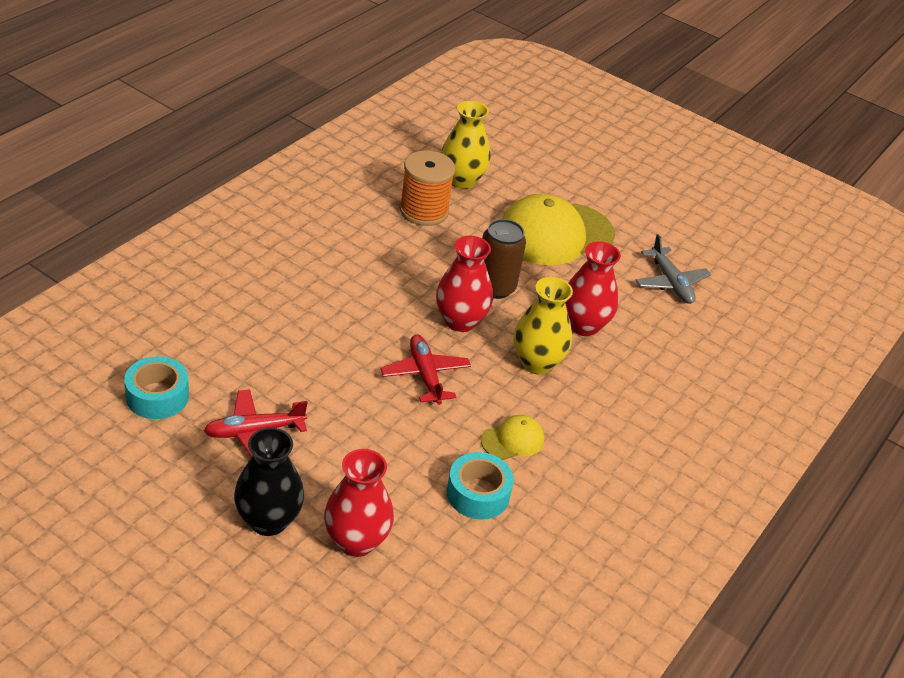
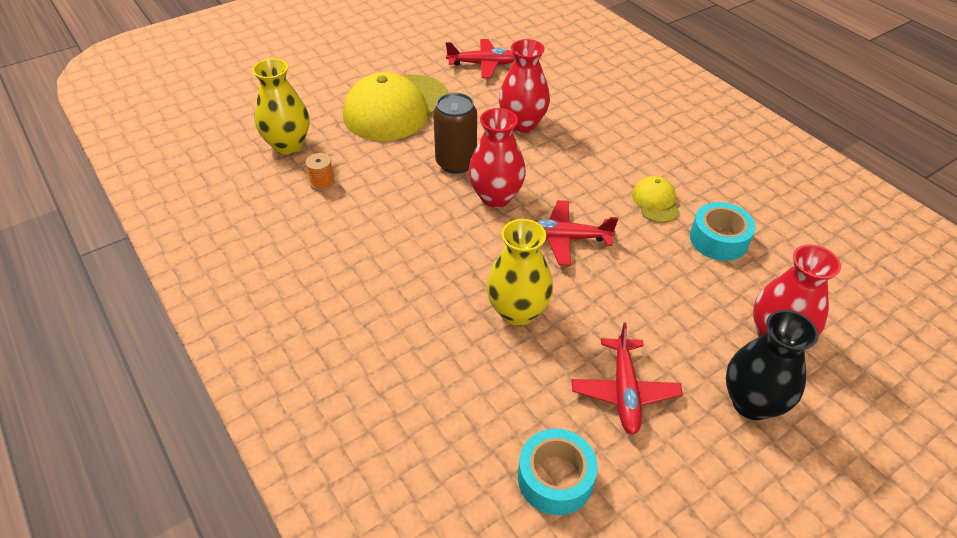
camera: 65 degrees left, 5 degrees up
(424, 211) = (322, 182): orange spool -> orange spool, size x0.47
(536, 363) = (562, 163): yellow vase -> yellow vase (517, 311)
(555, 234) = (396, 108): yellow cap -> yellow cap turned 45 degrees clockwise
(670, 283) = (483, 64): grey plane -> red plane

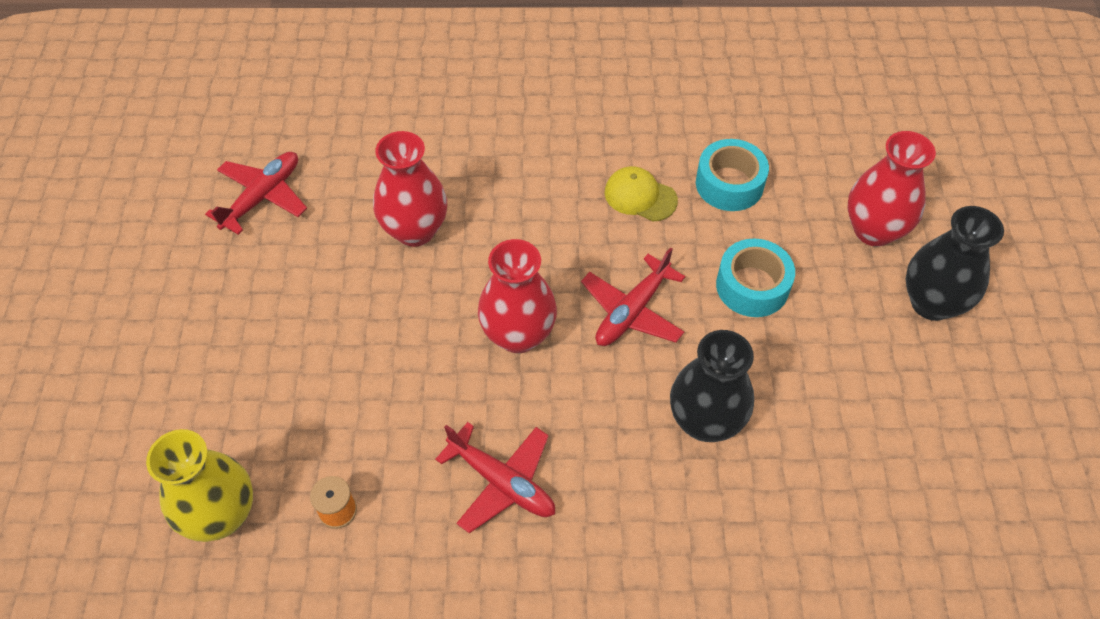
camera: 55 degrees left, 10 degrees up
(396, 108) = (260, 343): yellow cap -> none
(456, 163) = (426, 340): brown can -> none
(517, 311) = (705, 421): yellow vase -> black vase
(555, 478) = (926, 517): turquoise tape -> turquoise tape (752, 286)
(624, 391) = (863, 393): red plane -> red plane (502, 482)

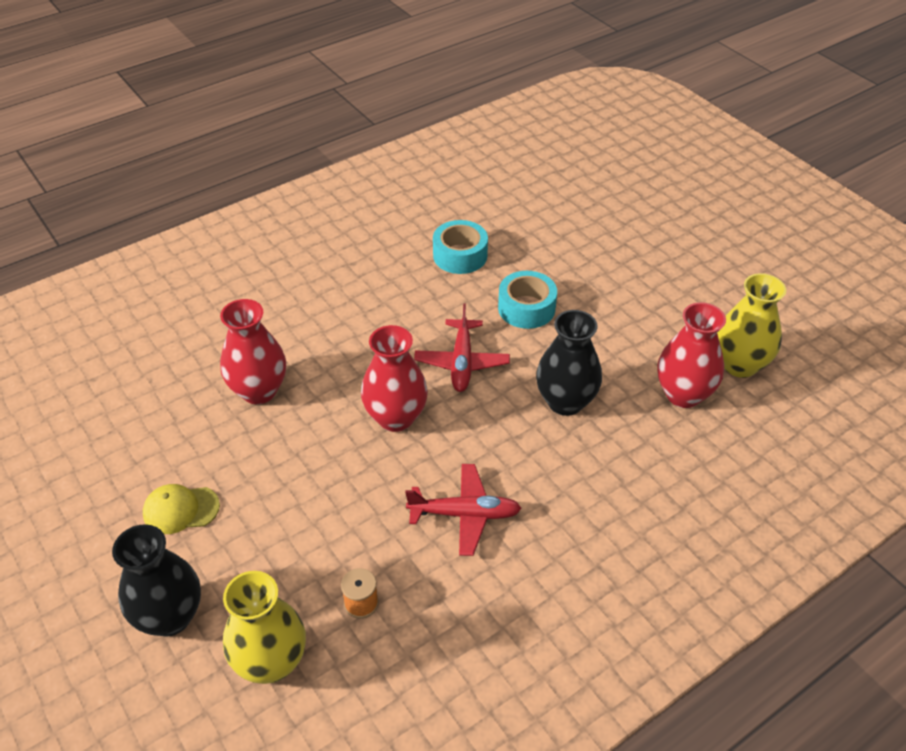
camera: 35 degrees left, 10 degrees down
(262, 197) = (110, 429): red plane -> none
(640, 196) = (406, 290): yellow cap -> yellow cap (181, 510)
(873, 230) = (572, 240): red vase -> red vase (683, 394)
(931, 303) = (640, 264): black vase -> black vase (170, 617)
(948, 498) = (739, 365): none -> yellow vase

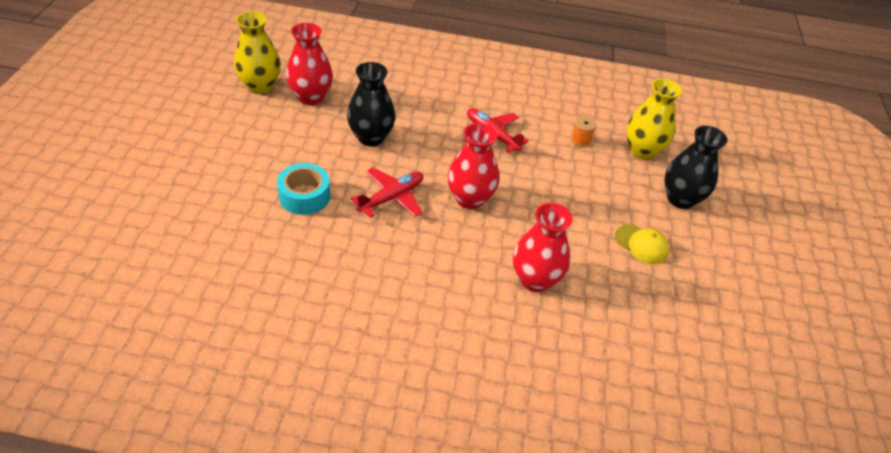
camera: 140 degrees left, 0 degrees up
(460, 255) = (280, 267): turquoise tape -> none

